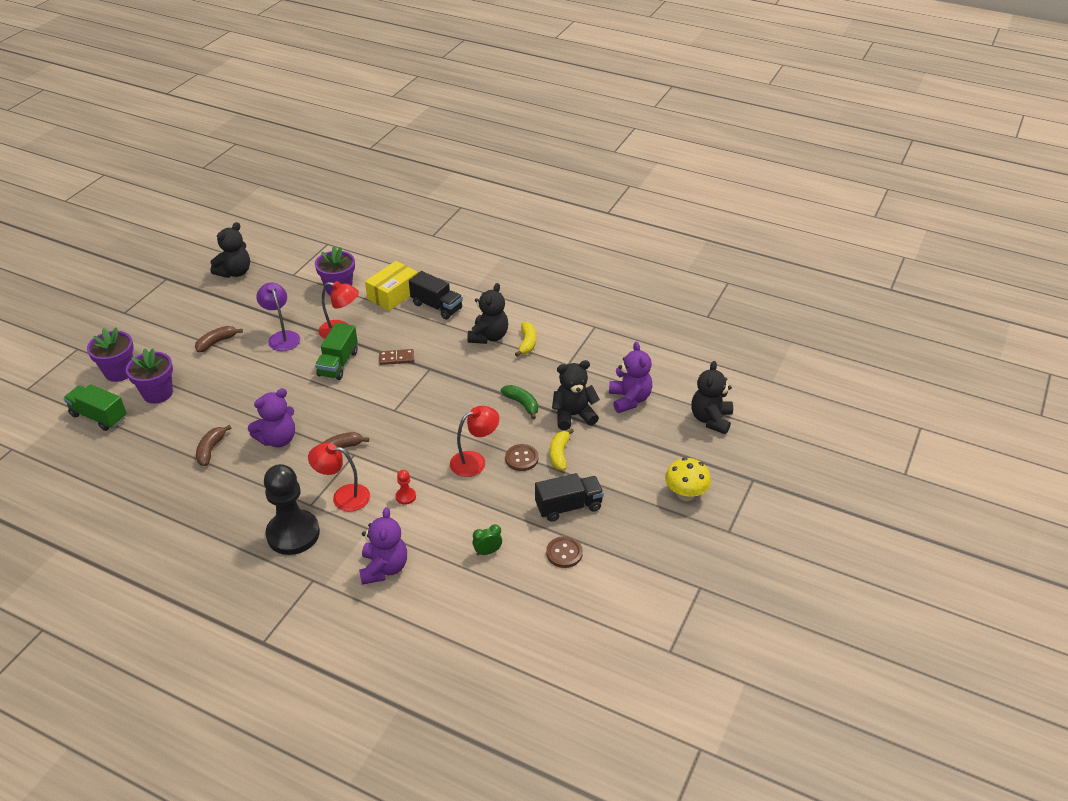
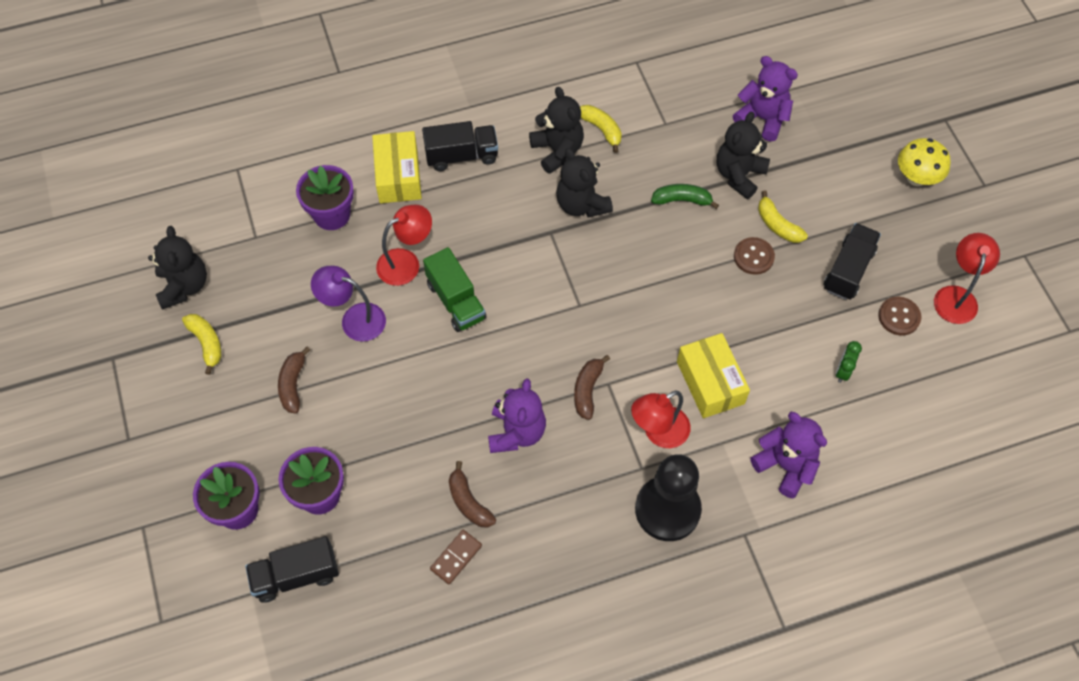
camera: 45 degrees left, 20 degrees up
(99, 416) = (296, 575): green truck -> black truck
(209, 300) = (207, 343): none -> yellow banana
(396, 358) = (504, 247): brown domino -> brown domino (456, 557)
(405, 496) = (710, 382): red pawn -> yellow box
(475, 461) = (719, 294): red lamp -> red lamp (956, 296)
(711, 419) = (848, 85): black teddy bear -> black teddy bear (581, 204)

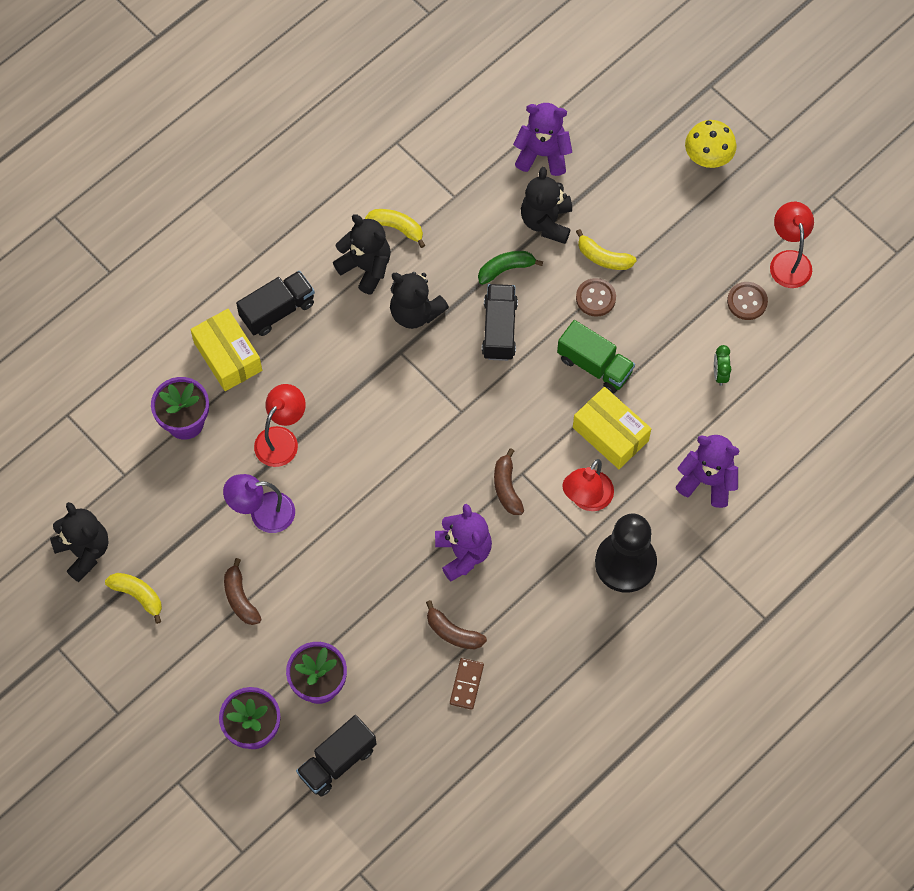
camera: 25 degrees left, 5 degrees up
(456, 301) = (347, 456): green truck -> green truck (594, 365)
(848, 270) = (685, 275): black truck -> black truck (499, 329)

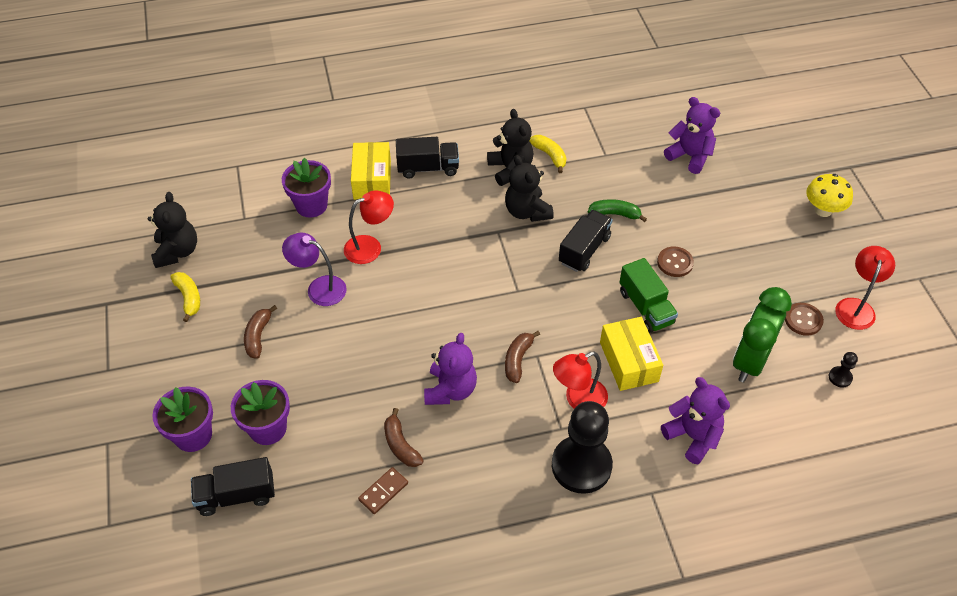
camera: 30 degrees right, 15 degrees down
(546, 222) = (666, 198): black teddy bear -> none
(603, 257) = (697, 239): yellow banana -> none
(720, 374) = (750, 361): green clock -> green clock, size x2.35
(807, 348) = (840, 377): none -> black pawn

